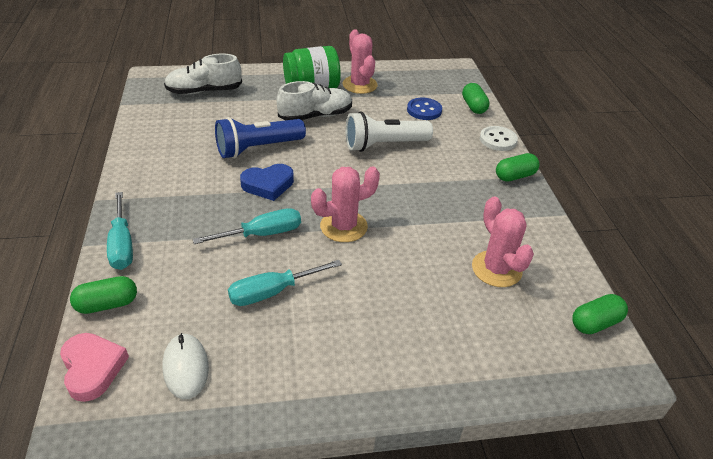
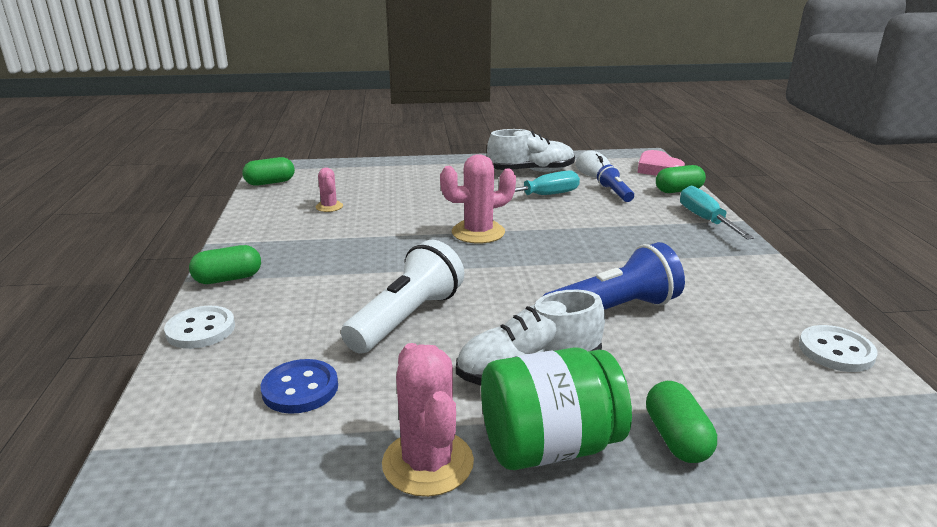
camera: 175 degrees left, 15 degrees down
(147, 123) = (836, 351): none -> white button
(187, 299) = (615, 193): none -> blue flashlight
(204, 91) = (799, 430): white shoe -> white shoe (531, 171)
(261, 234) = (567, 227): turquoise screwdriver -> none
(268, 185) = (578, 267): blue heart -> none
(384, 145) = (406, 318): white flashlight -> white flashlight turned 45 degrees counterclockwise
(473, 106) = (181, 401): green capsule -> green capsule (676, 438)
(496, 269) = (329, 207): pink cactus -> pink cactus, size x0.55

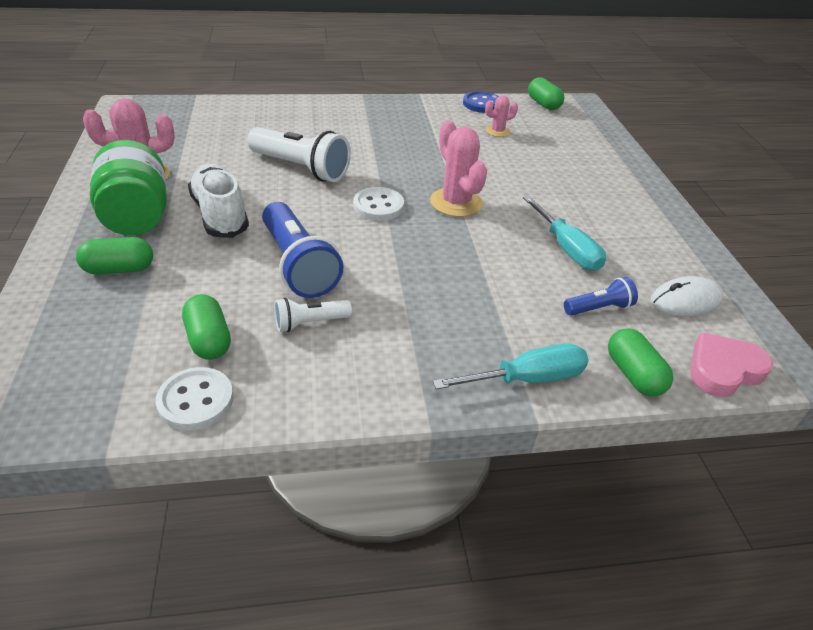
camera: 85 degrees right, 15 degrees up
(201, 329) = (299, 104): white button -> white button (378, 206)
(228, 279) = (364, 105): green capsule -> green capsule (209, 340)
(300, 389) = (227, 137): blue button -> blue button (482, 104)
(531, 171) = (648, 246): white shoe -> none
(698, 300) = (310, 323): none -> white flashlight

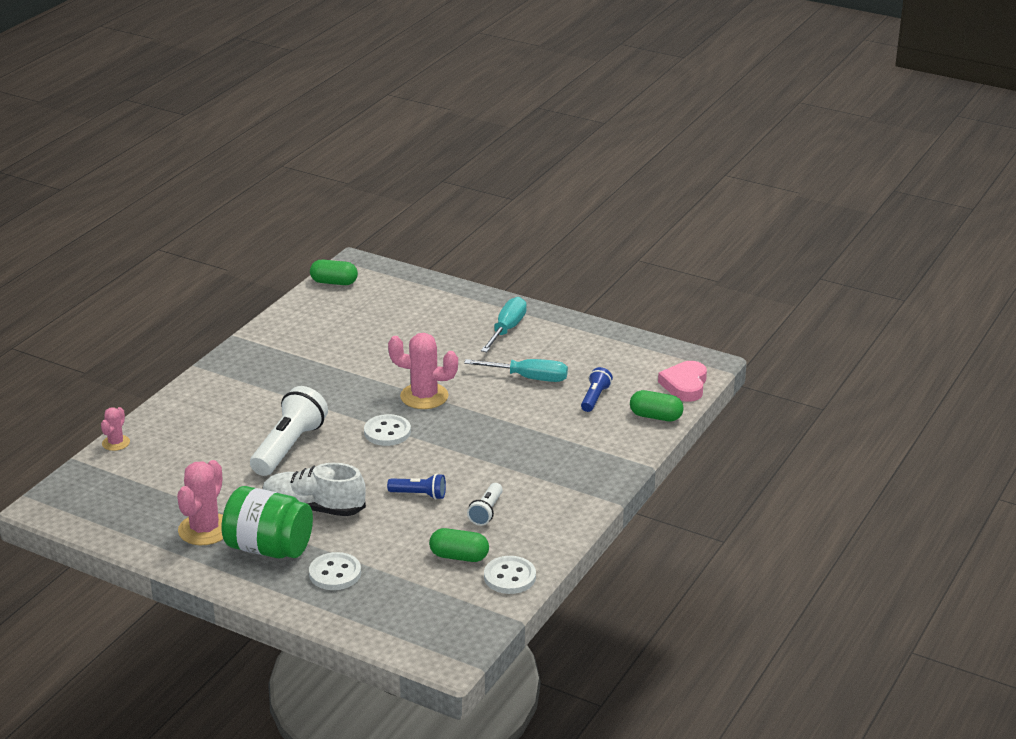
camera: 50 degrees left, 10 degrees down
(119, 269) = (335, 573): green capsule -> white button
(298, 265) = (419, 495): blue flashlight -> blue flashlight, size x0.52
(301, 168) = (289, 447): white flashlight -> white flashlight turned 45 degrees counterclockwise
(482, 104) = (294, 312): blue button -> none
(497, 131) = (349, 328): pink cactus -> pink cactus (116, 443)
(526, 379) = (619, 454): turquoise screwdriver -> turquoise screwdriver (506, 329)
(685, 300) = (624, 363): white mouse -> none

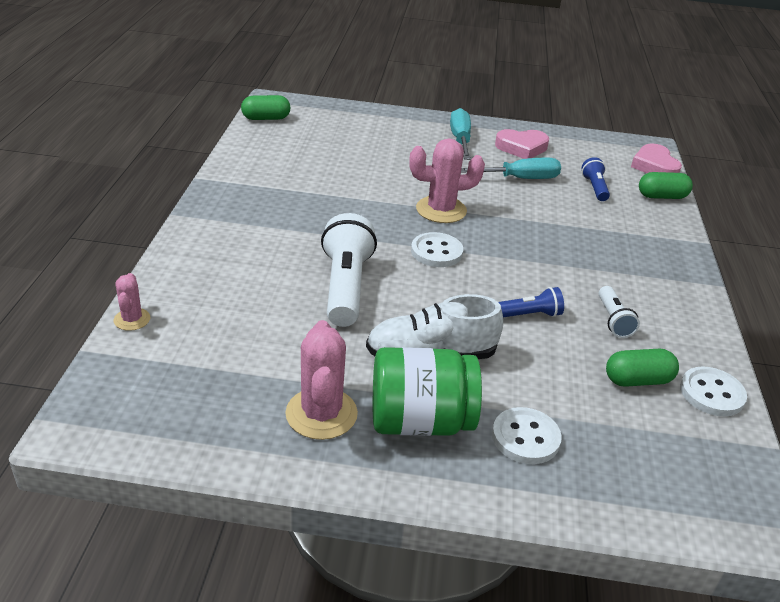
camera: 25 degrees left, 5 degrees up
(562, 346) = (522, 148): none -> pink heart

